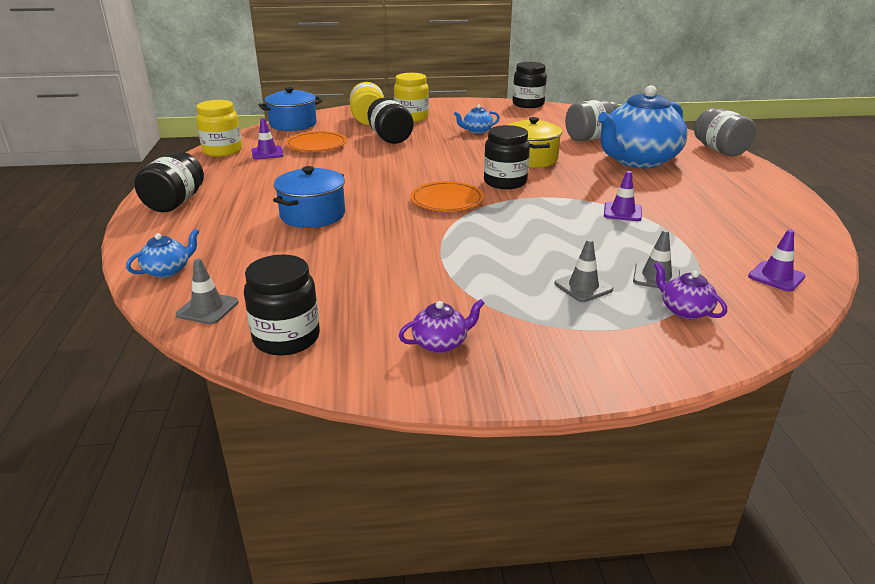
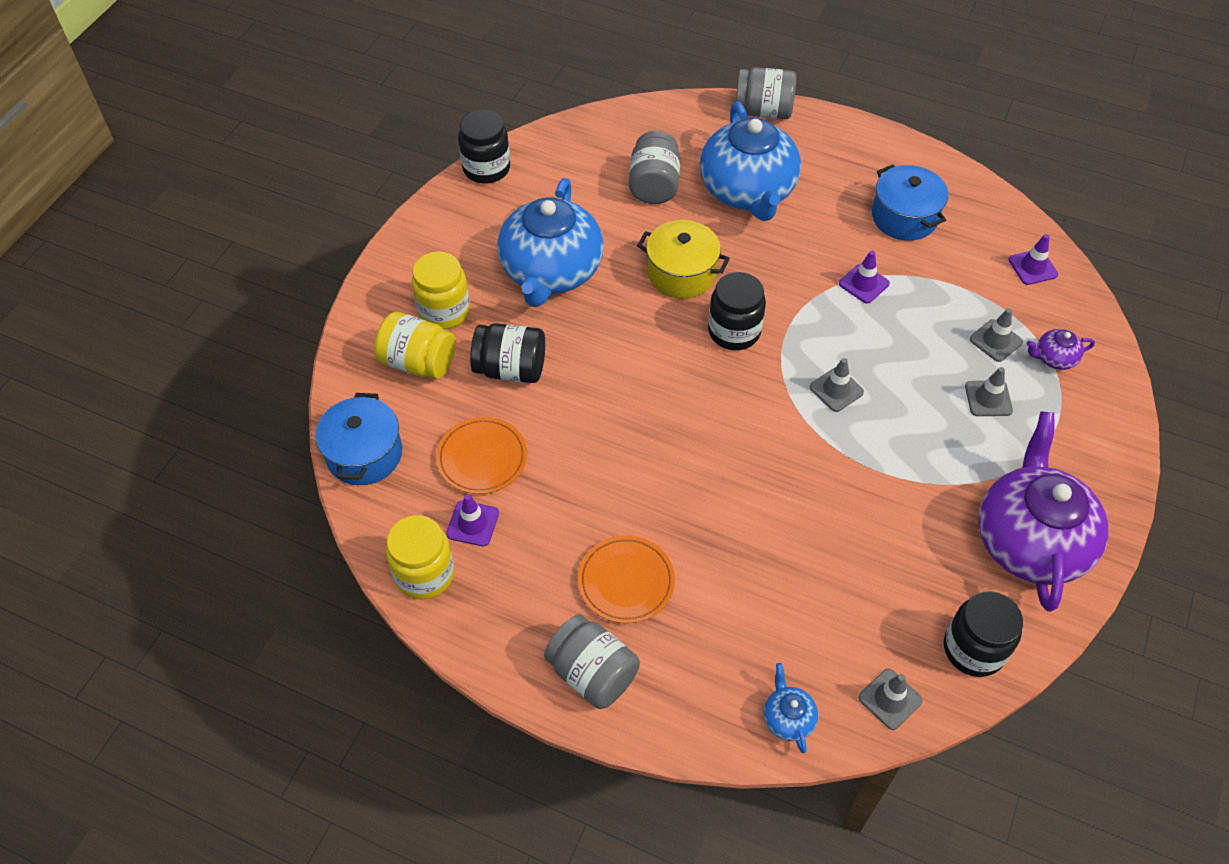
camera: 60 degrees left, 25 degrees up
(175, 202) = (592, 673): black jar -> grey jar
(313, 215) = (718, 542): blue pot -> blue pot (904, 217)
(441, 343) = (1030, 541): purple teapot -> purple teapot, size x2.46
(447, 201) = (752, 405): orange plate -> orange plate (626, 581)
(477, 131) = (551, 271): blue teapot -> blue teapot, size x2.46
(501, 224) = (836, 390): none -> grey traffic cone

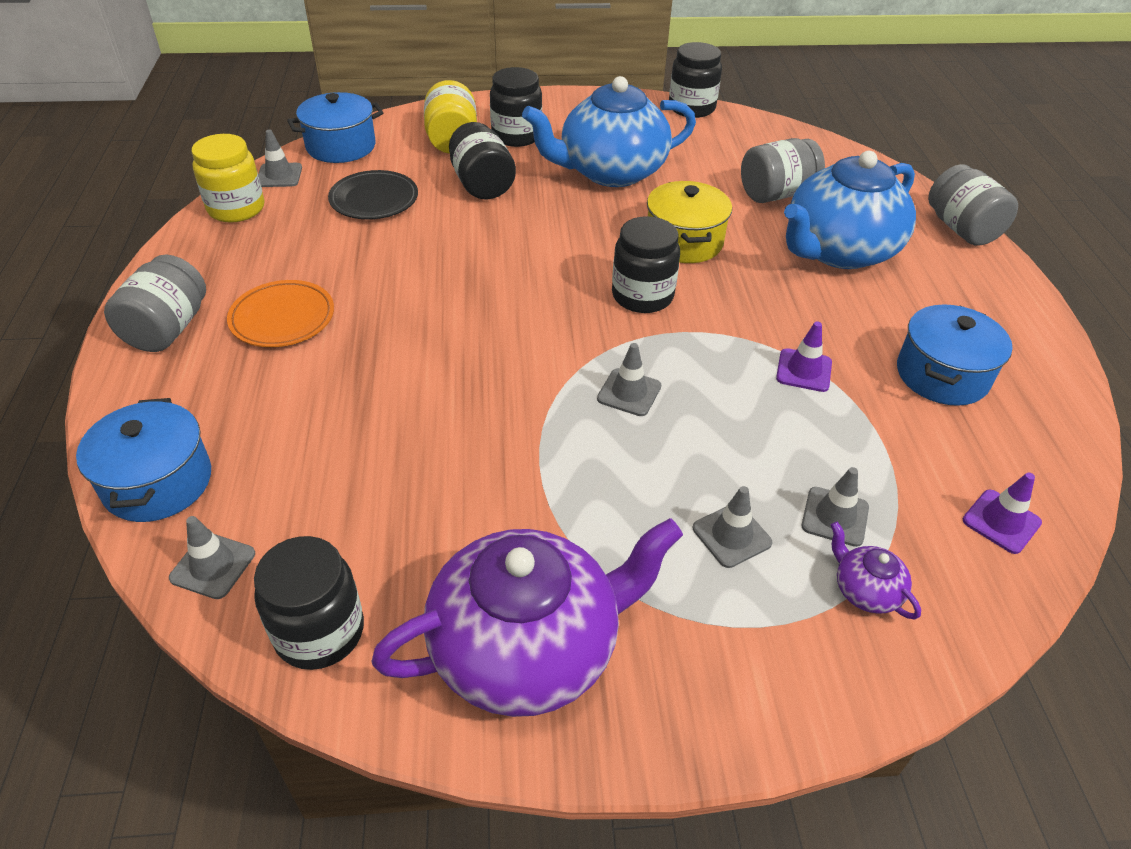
camera: 60 degrees right, 10 degrees down
(385, 522) = (279, 175): none -> grey traffic cone
(444, 311) = (516, 136): yellow jar -> black jar
(472, 523) = (301, 216): purple traffic cone -> none
(482, 458) = (374, 200): orange plate -> black plate
(788, 718) = (158, 482): blue teapot -> blue pot

